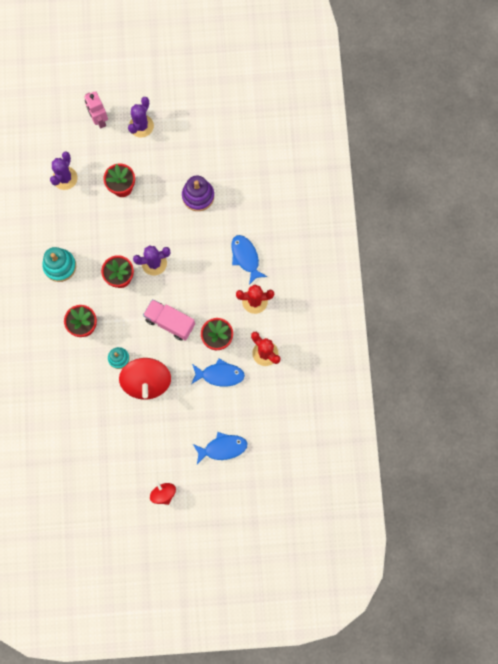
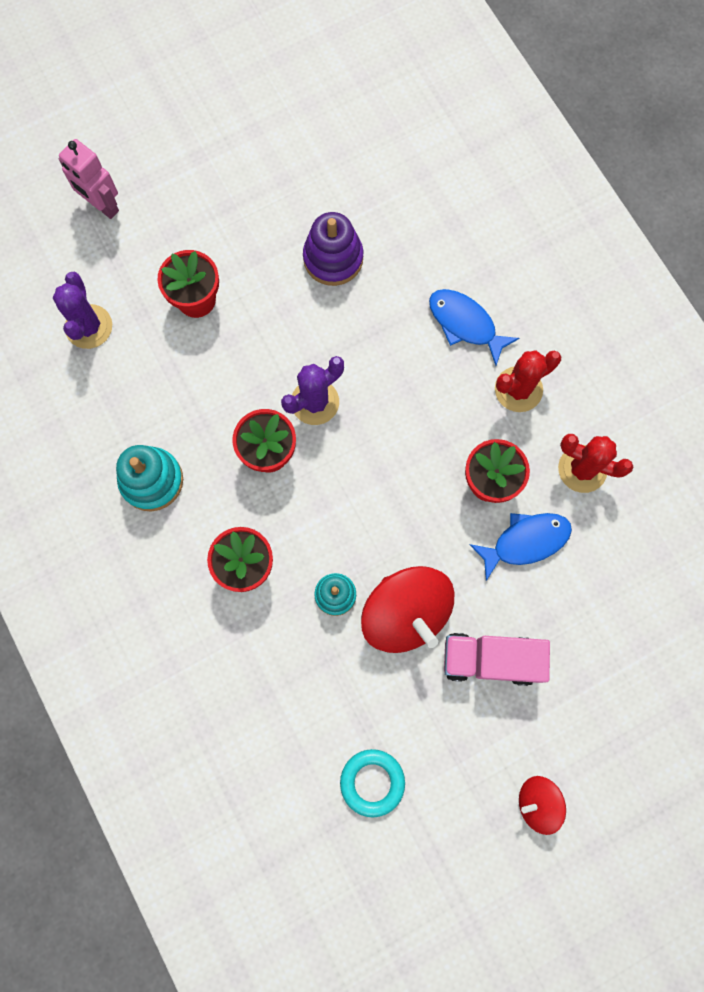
camera: 25 degrees left, 0 degrees up
(93, 450) = (372, 782): none -> turquoise ring
(141, 126) = (179, 186): purple cactus -> none
(163, 494) = (537, 802): red spinning top -> red spinning top turned 45 degrees counterclockwise
(170, 322) = (393, 491): pink truck -> pink truck (490, 659)
(222, 448) = (597, 668): blue fish -> none

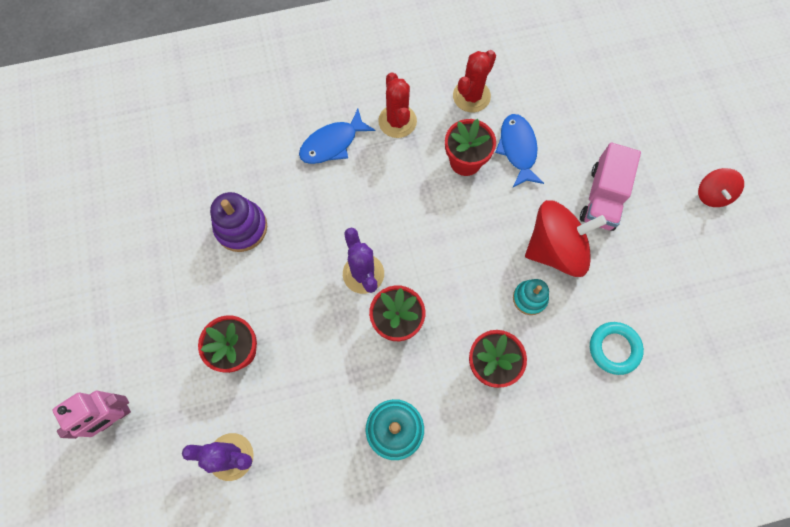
camera: 75 degrees left, 5 degrees down
(372, 782) = (683, 308): turquoise ring -> turquoise ring (614, 349)

